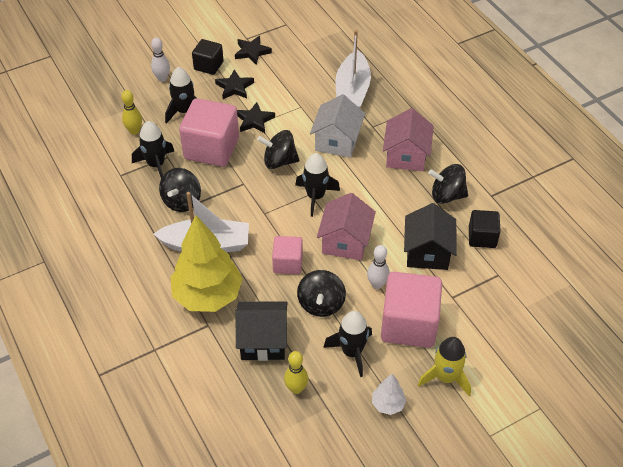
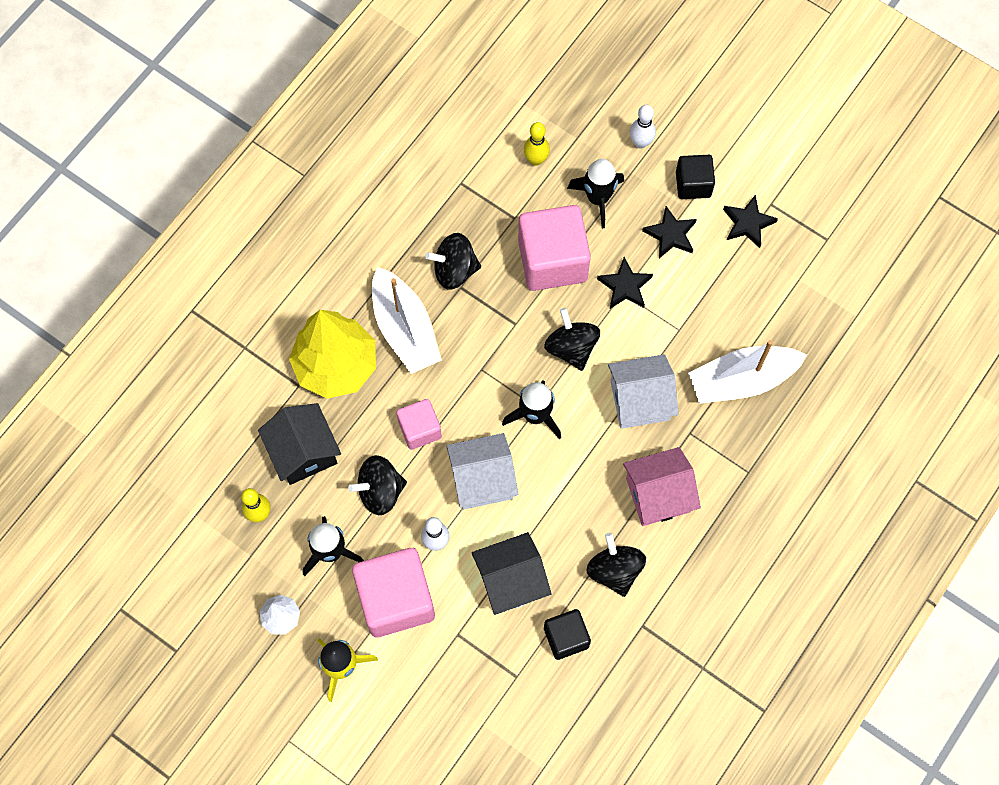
camera: 65 degrees right, 20 degrees up
(156, 165) = (495, 213): black rocket -> none
(345, 241) = (482, 479): pink house -> white house

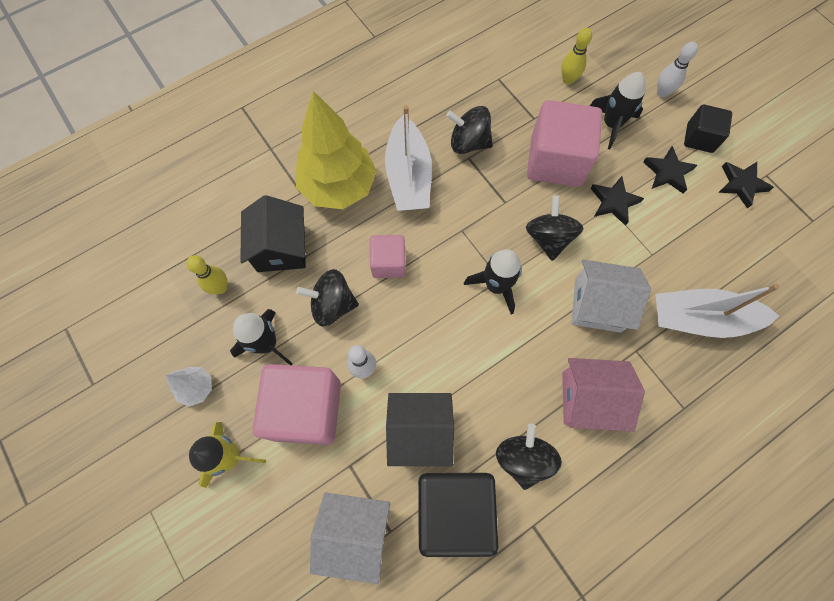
camera: 20 degrees right, 0 degrees up
(482, 479) = (427, 326): white house -> white house (355, 532)
(566, 637) = (453, 509): black cube -> black cube, size x1.80

